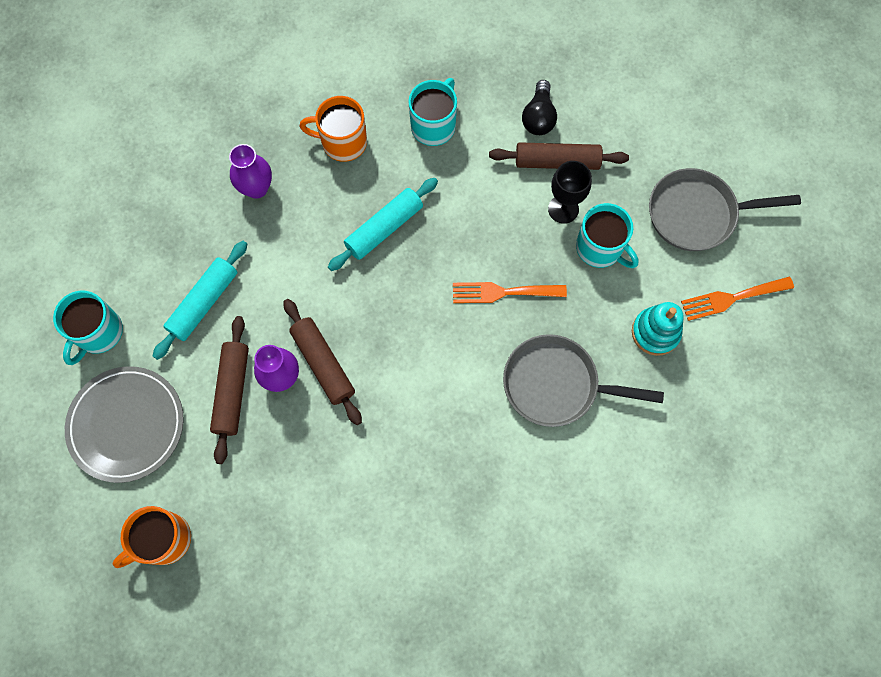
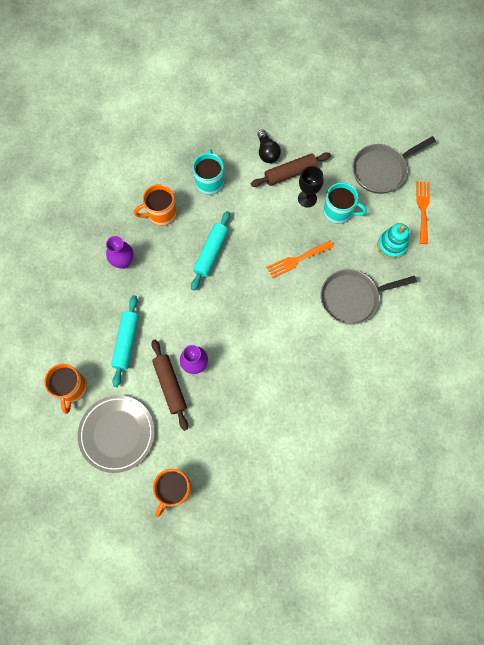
camera: 25 degrees left, 0 degrees up
(98, 333) = (71, 388): turquoise mug -> orange mug
(323, 364) = (215, 346): brown rolling pin -> none
(731, 298) = (422, 209): orange fork -> orange fork turned 135 degrees clockwise

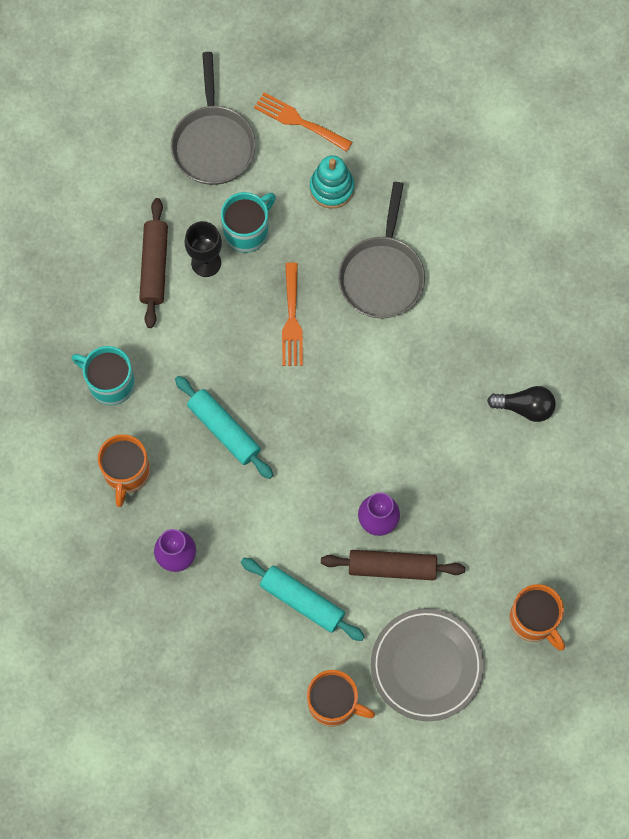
camera: 65 degrees left, 0 degrees up
(267, 152) = (104, 282): black light bulb -> black light bulb (525, 407)

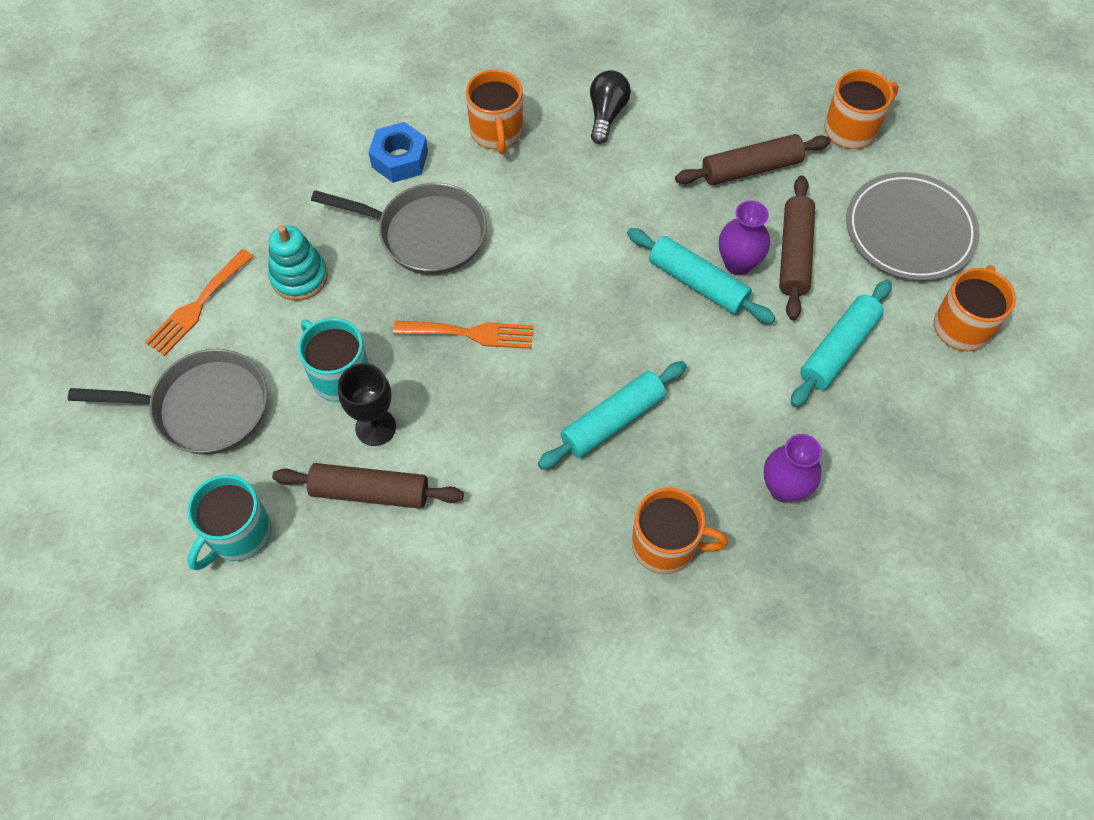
camera: 85 degrees left, 10 degrees down
(110, 383) = (534, 559): turquoise mug -> turquoise mug (238, 534)
(355, 489) = (697, 283): none -> turquoise rolling pin
(455, 245) = (400, 159): none -> blue nut
(478, 531) = (751, 169): none -> brown rolling pin
(493, 318) = (496, 132): none -> orange mug

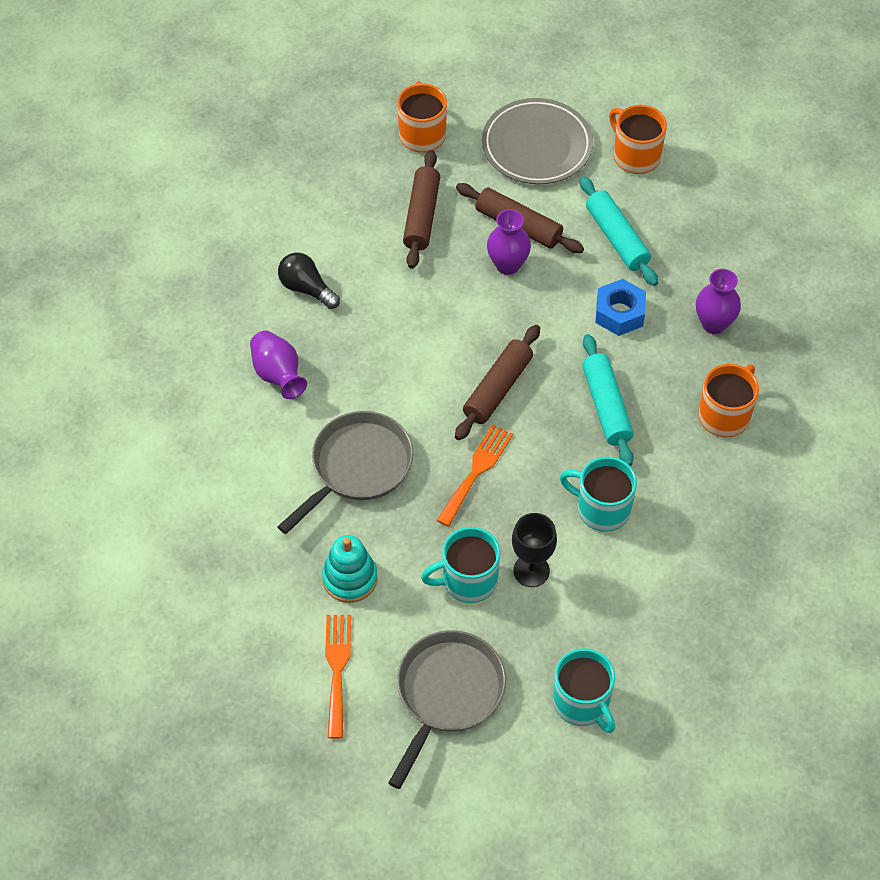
camera: 65 degrees left, 5 degrees down
(197, 306) = (337, 669): orange fork -> orange fork turned 150 degrees counterclockwise
(370, 492) = (589, 594): brown rolling pin -> brown rolling pin (497, 388)
(400, 159) = (264, 458): blue nut -> blue nut (619, 313)
(481, 465) = (602, 509): none -> turquoise mug
(496, 132) = (278, 375): orange mug -> purple vase
(697, 283) = (511, 299): turquoise rolling pin -> none

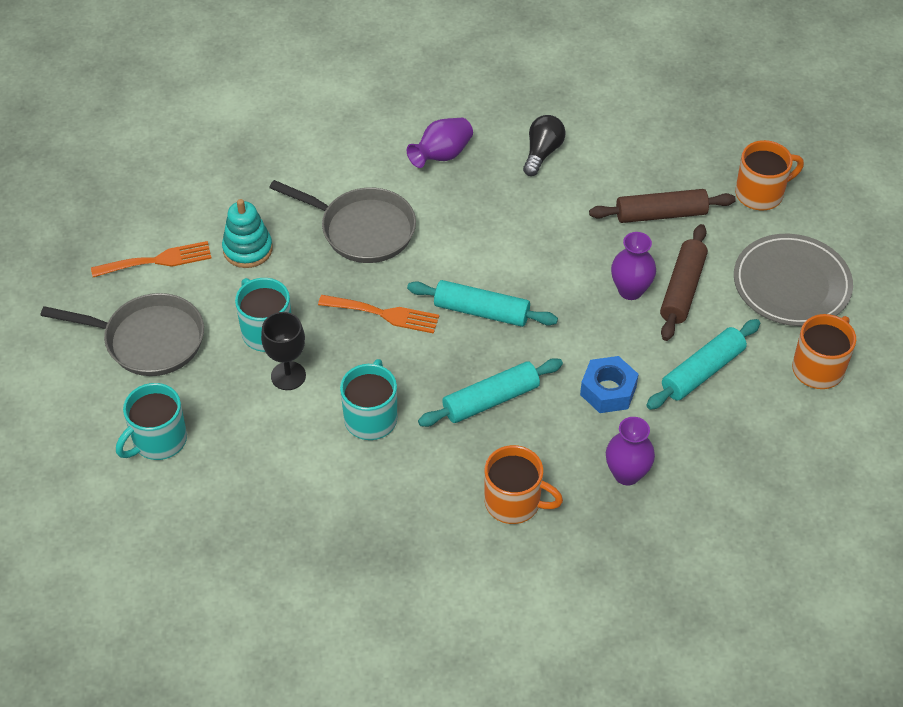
camera: 75 degrees right, 5 degrees down
(497, 388) = (481, 311): brown rolling pin -> turquoise rolling pin

